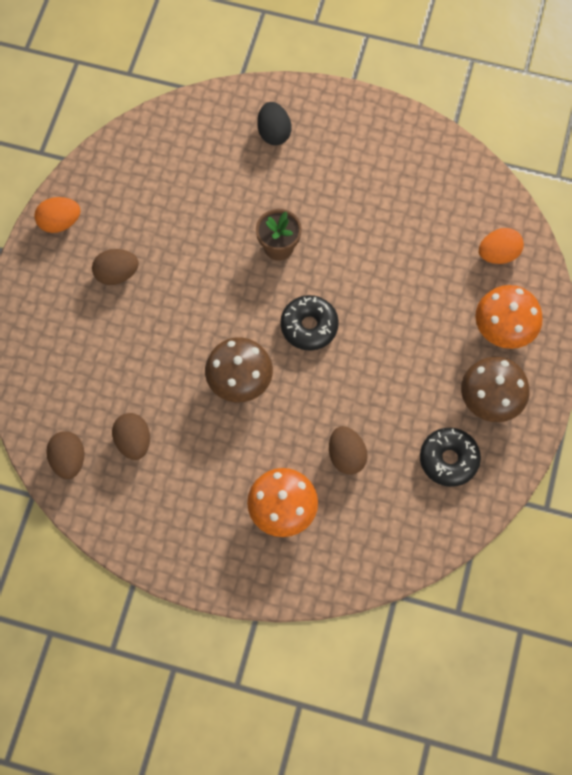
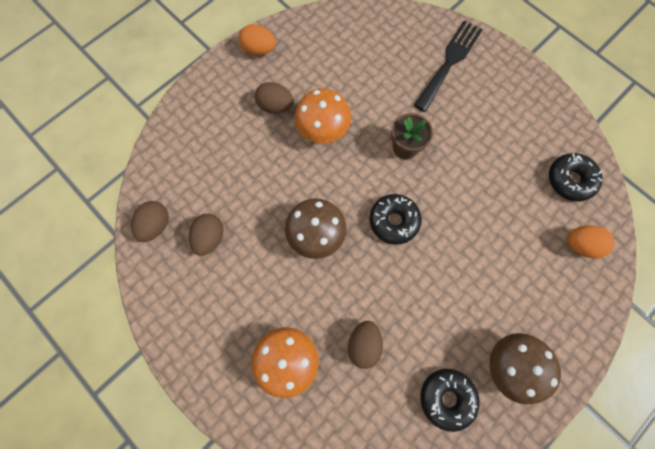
camera: 30 degrees right, 5 degrees up
(274, 133) = (449, 62): black egg -> black fork
(457, 196) = (570, 180): none -> black donut
(503, 329) = (553, 310): orange mushroom -> orange mushroom (323, 129)

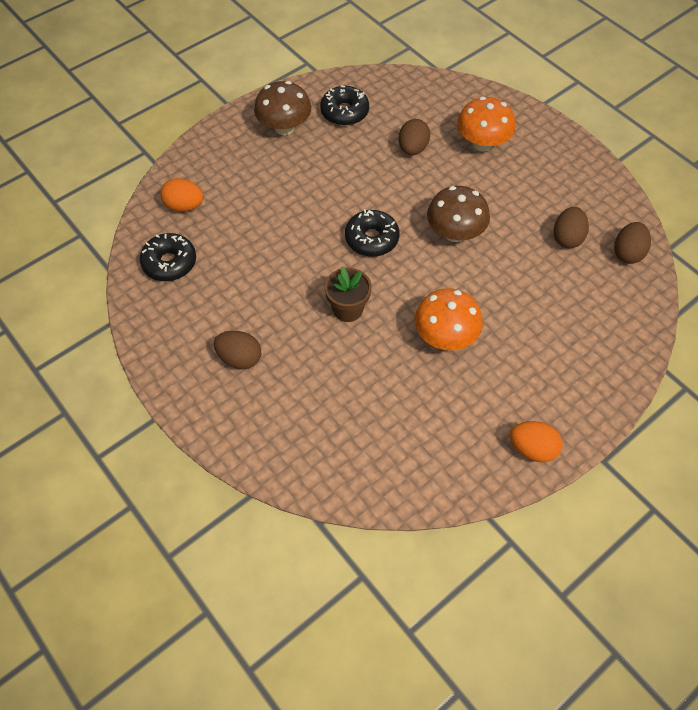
camera: 175 degrees left, 15 degrees down
(275, 106) = (505, 369): brown egg -> brown egg (240, 358)
(449, 62) = (270, 410): black fork -> none

